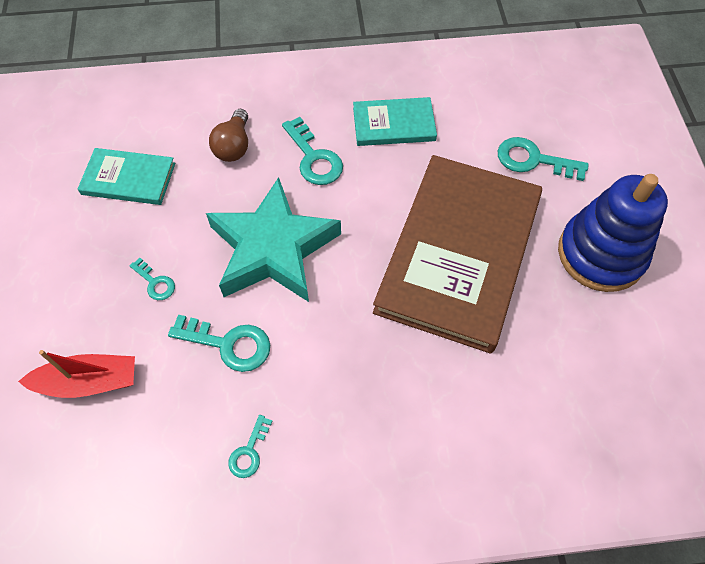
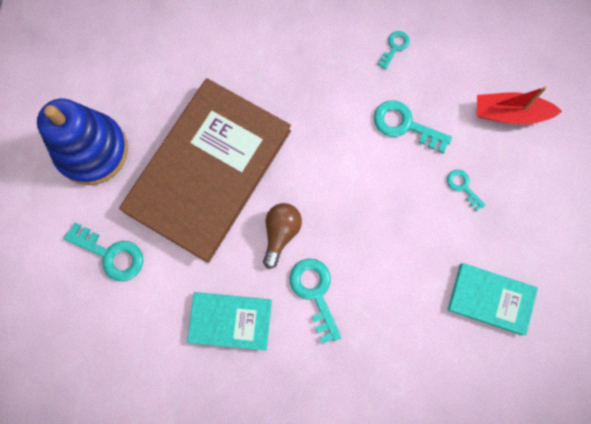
camera: 170 degrees left, 15 degrees up
(234, 146) = (390, 321): brown light bulb -> brown light bulb (280, 233)
(273, 249) = (363, 202): turquoise star -> none

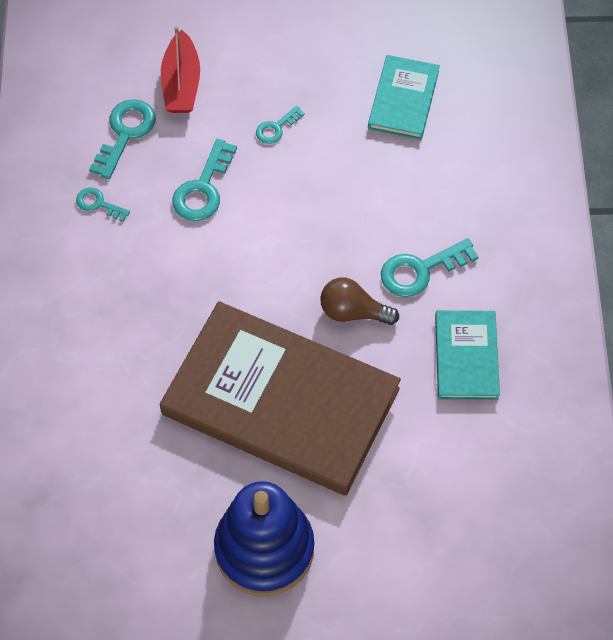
camera: 95 degrees left, 15 degrees down
(111, 254) = (402, 503): turquoise key -> turquoise key (125, 133)

